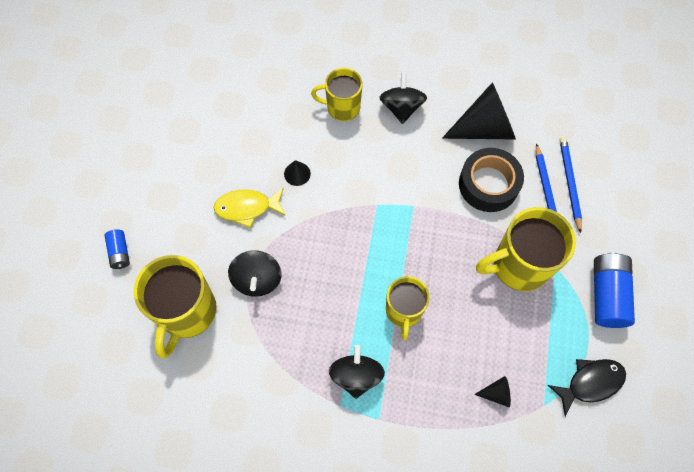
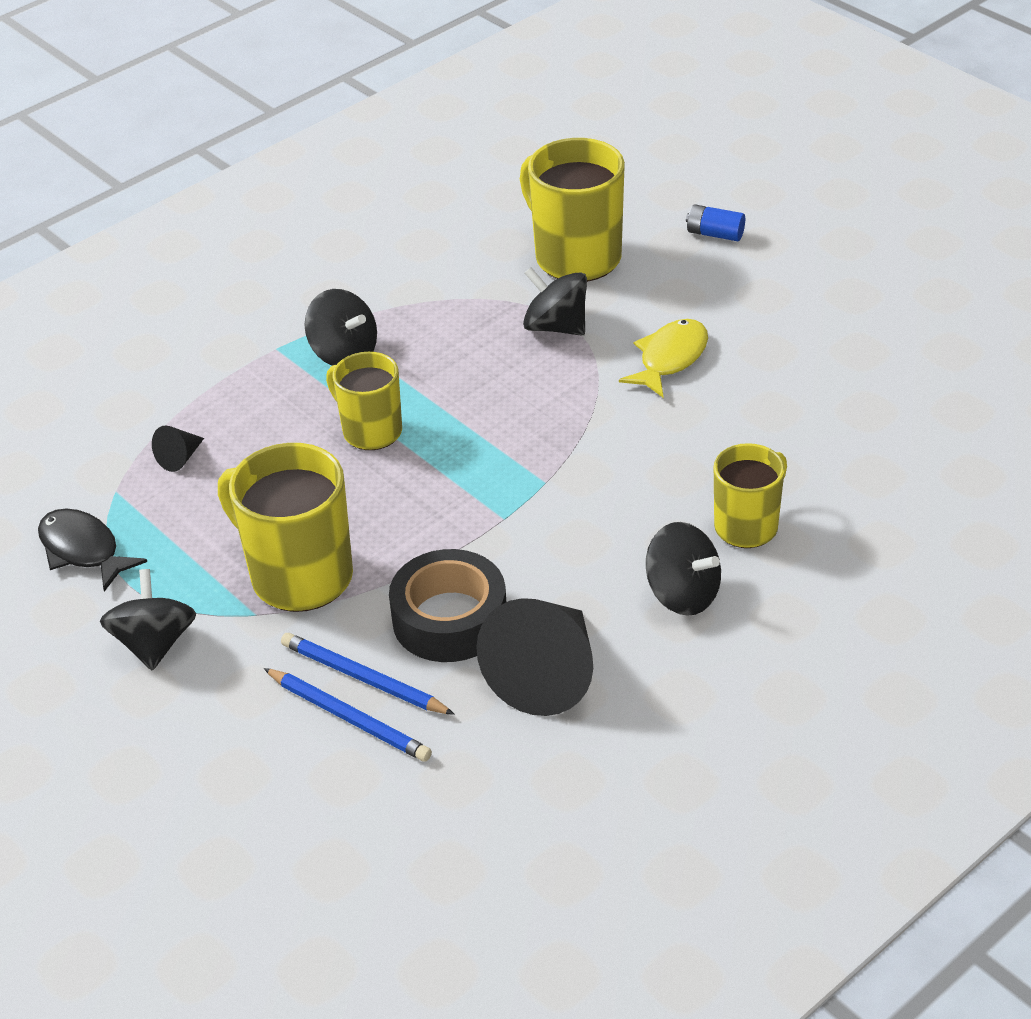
camera: 130 degrees right, 25 degrees down
(297, 173) = (676, 427): black cone -> none
(518, 265) = (299, 576): yellow mug -> yellow mug turned 75 degrees counterclockwise
(590, 383) = (83, 550): black fish -> black fish turned 120 degrees clockwise
(607, 295) = (154, 643): blue battery -> black spinning top

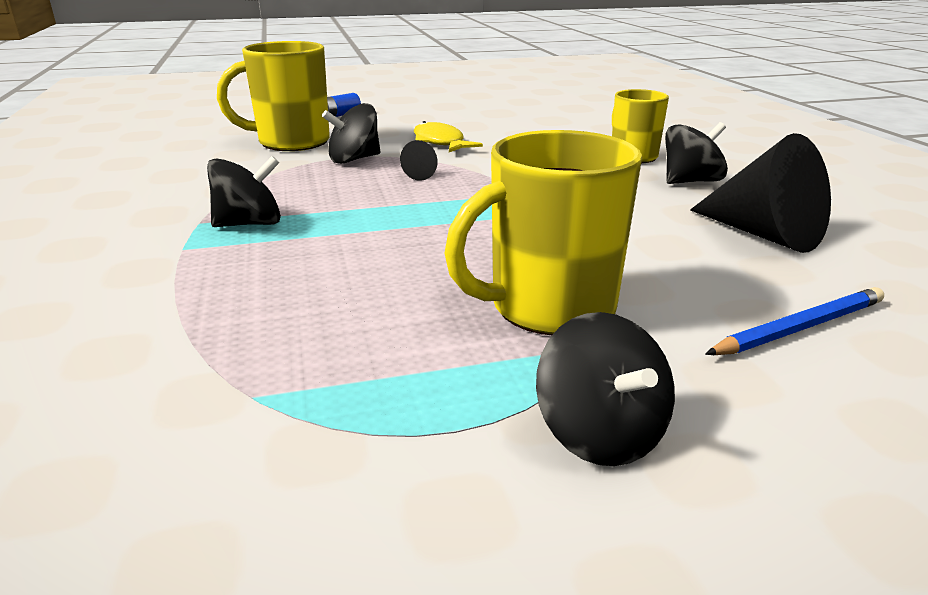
camera: 65 degrees left, 15 degrees down
(83, 550) = (340, 456): black fish -> none
(154, 643) = (600, 434): black spinning top -> black spinning top turned 135 degrees counterclockwise
(180, 458) = (261, 335): black cone -> black cone (415, 175)
(363, 679) = (738, 308): blue pencil -> none
(371, 431) = (374, 234): yellow mug -> none
(449, 619) = (669, 254): black tape -> none

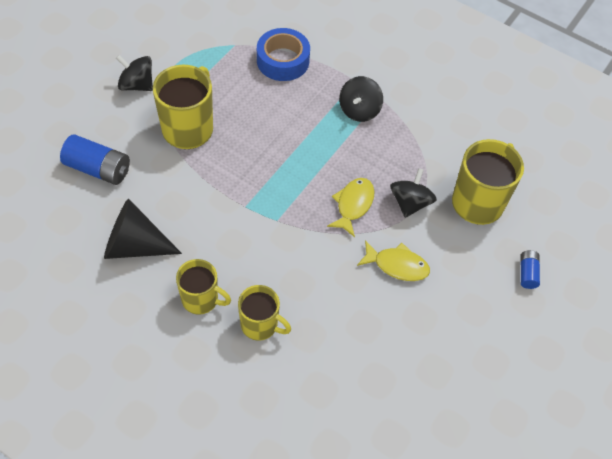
camera: 135 degrees right, 30 degrees up
(223, 320) = (283, 61): none -> blue tape
(415, 175) = (353, 205): black cone -> yellow fish
(690, 181) = (201, 299): black spinning top -> yellow mug
(799, 327) = (98, 169): blue pencil -> blue battery

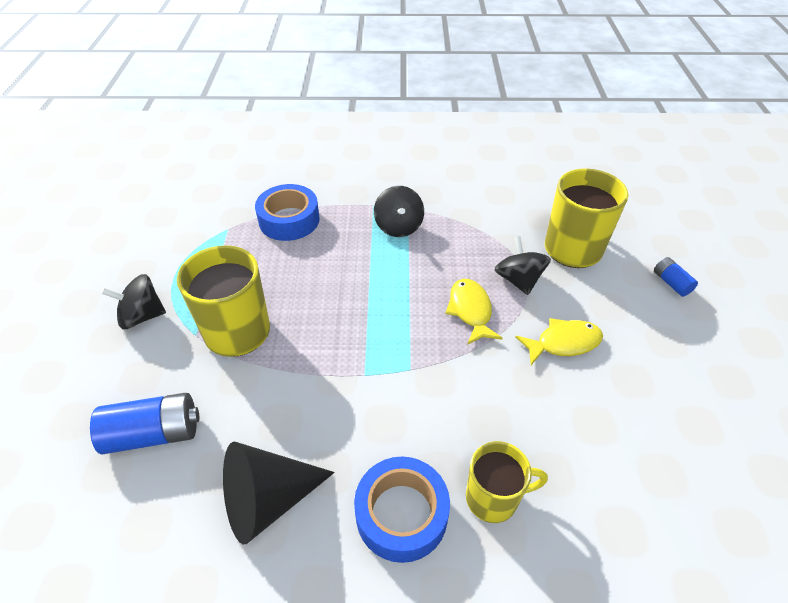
camera: 30 degrees left, 10 degrees down
(201, 299) = (401, 514): yellow mug -> blue tape

